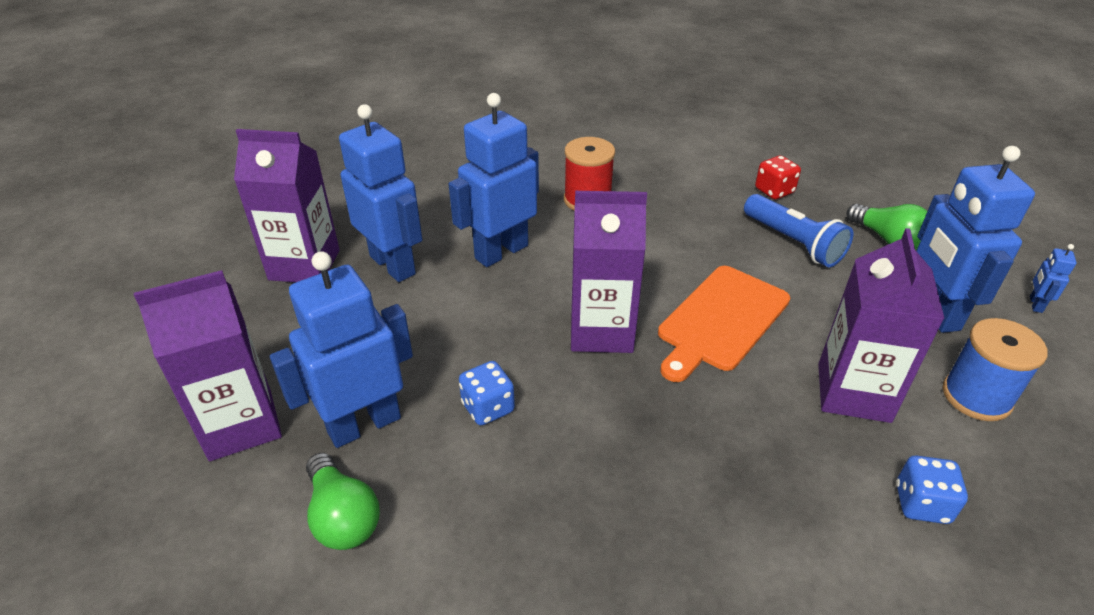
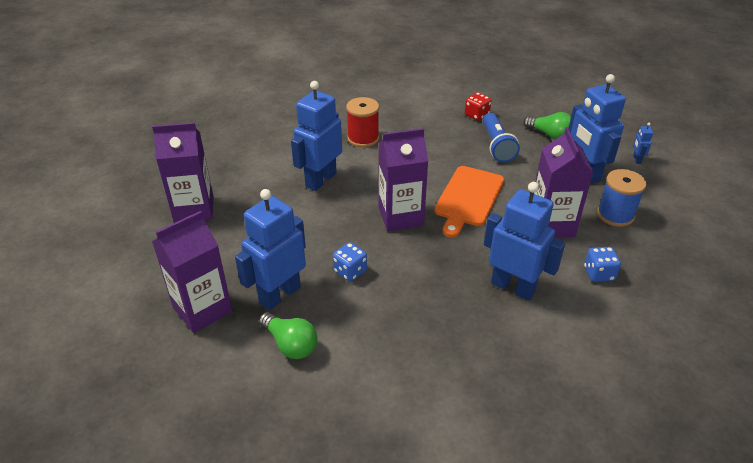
camera: 15 degrees left, 0 degrees up
(393, 265) = (254, 199): blue robot -> blue robot (513, 287)
(793, 243) = (496, 146): blue flashlight -> blue flashlight turned 45 degrees clockwise

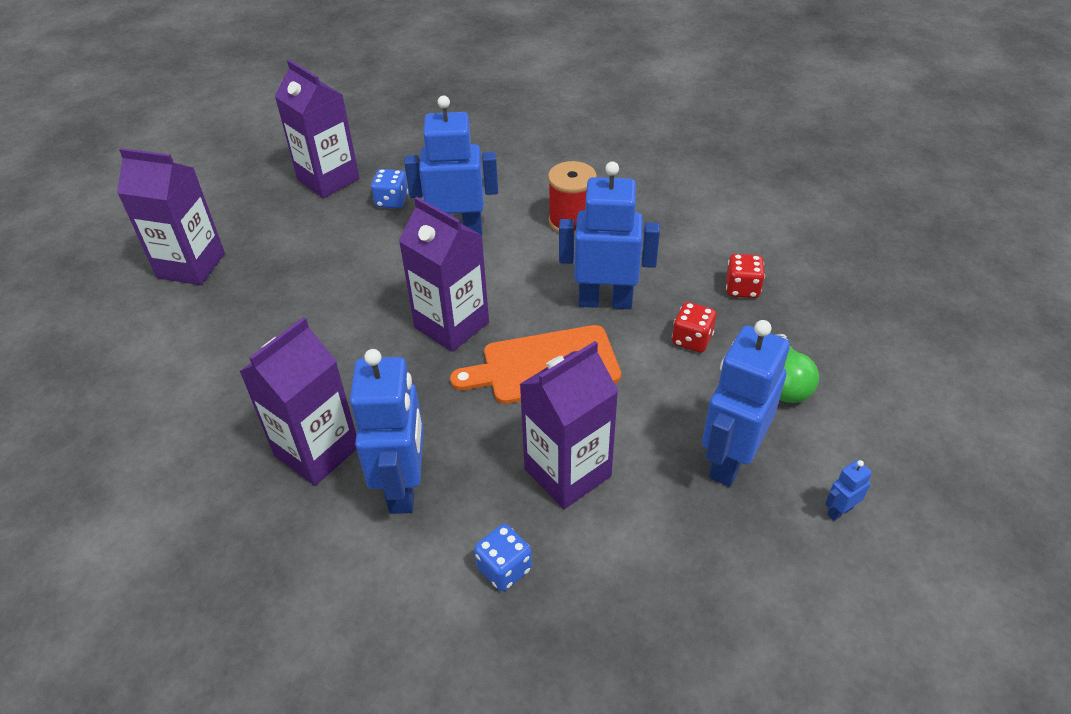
camera: 55 degrees right, 5 degrees up
(279, 294) = (247, 303): blue robot -> blue robot (605, 301)
(290, 344) = (182, 348): green light bulb -> none
(350, 271) = (322, 333): blue dice -> blue dice (392, 201)
(453, 312) = (317, 451): none -> purple carton
(496, 146) = (691, 340): blue flashlight -> red dice
(615, 215) = (661, 537): blue spool -> none

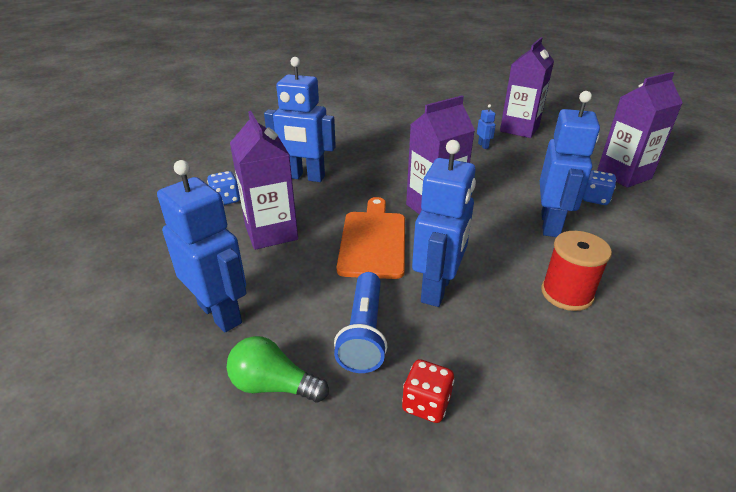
camera: 105 degrees right, 10 degrees down
(317, 451) = (348, 156): purple carton -> none
(691, 340) = (363, 333): red dice -> blue flashlight
(839, 511) = (120, 364): blue robot -> blue robot (483, 146)

